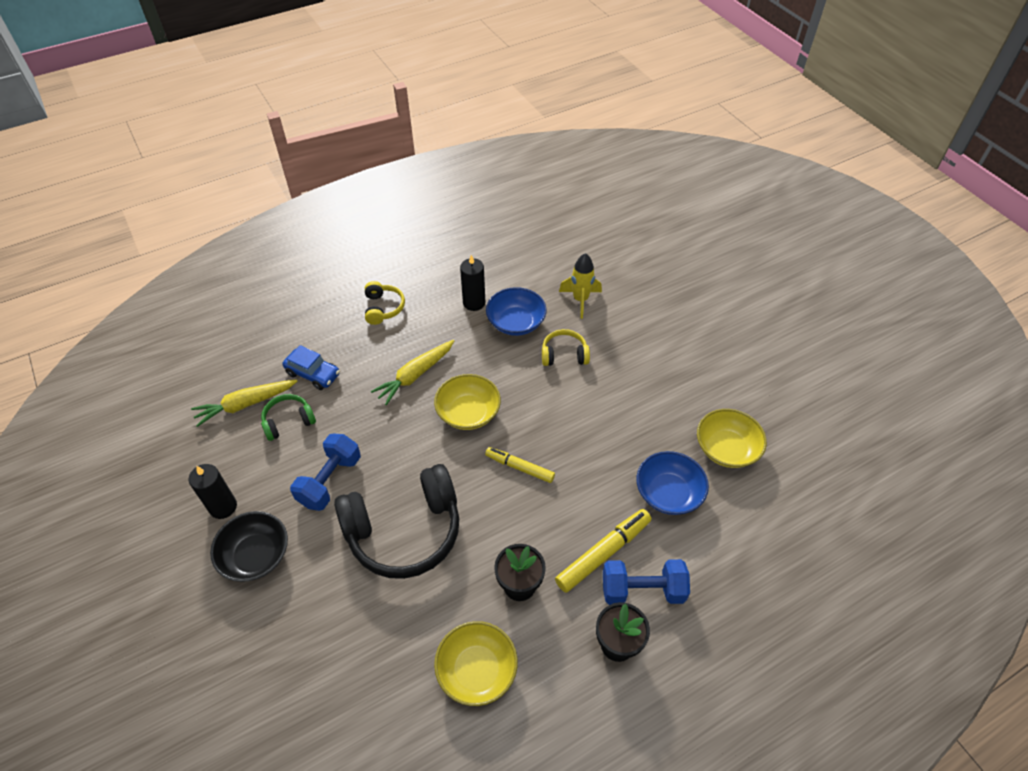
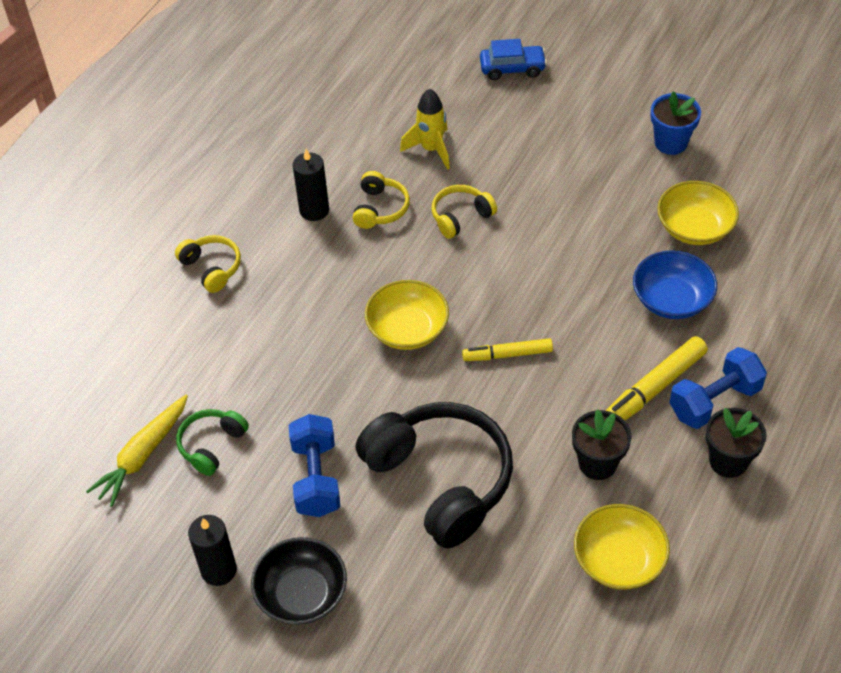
camera: 30 degrees left, 0 degrees up
(313, 374) = (194, 381): blue car -> blue car (512, 68)
(404, 531) = (440, 480): black headphones -> black headphones turned 75 degrees counterclockwise
(415, 375) = (315, 322): yellow carrot -> none
(516, 322) = (380, 208): blue bowl -> yellow headphones
(603, 553) = (653, 389): yellow marker -> yellow marker turned 150 degrees counterclockwise
(755, 377) = (670, 143): none -> blue flower pot

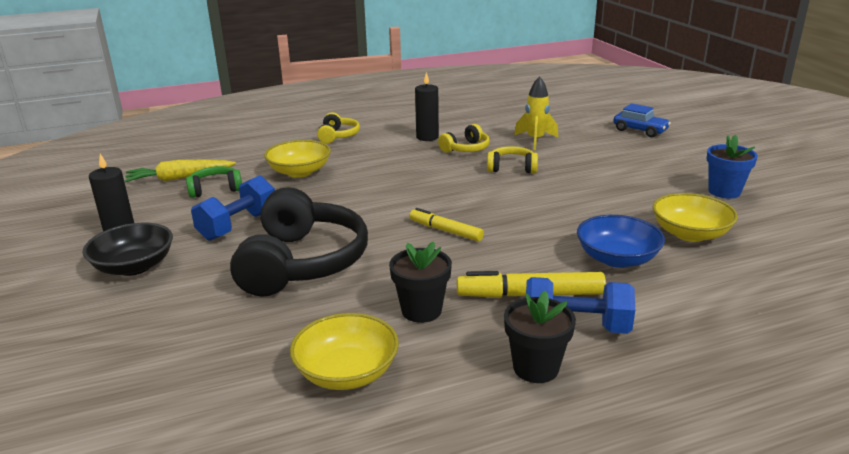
camera: 40 degrees right, 25 degrees down
(407, 329) = (400, 195): yellow bowl -> yellow bowl (299, 172)

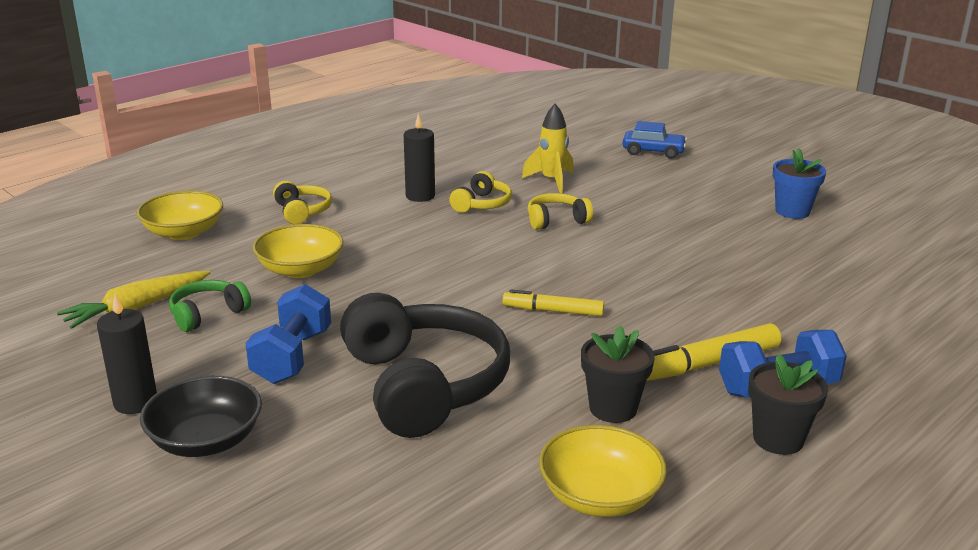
camera: 25 degrees left, 0 degrees up
(617, 258) = (754, 306): blue bowl -> none
(690, 234) = (798, 264): yellow bowl -> yellow bowl (184, 232)

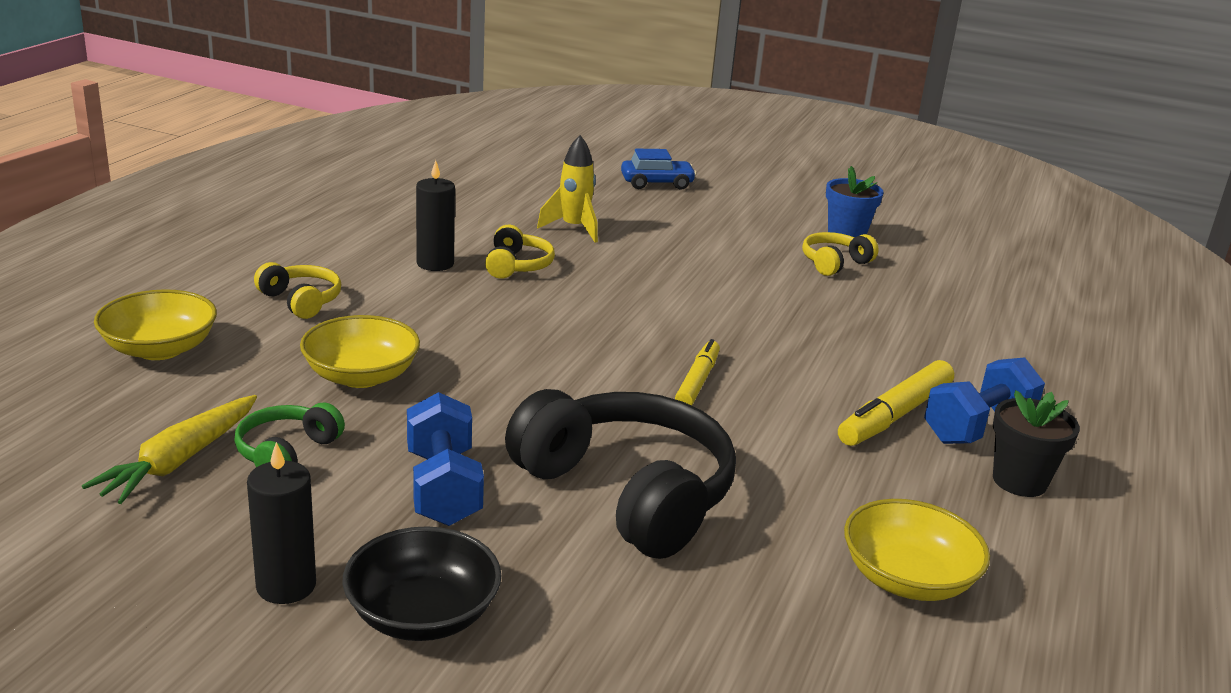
camera: 25 degrees left, 0 degrees up
(553, 311) = (697, 381): yellow marker -> yellow marker turned 120 degrees clockwise
(556, 220) = (617, 275): yellow headphones -> yellow headphones (834, 263)
(613, 408) = (844, 480): black flower pot -> none

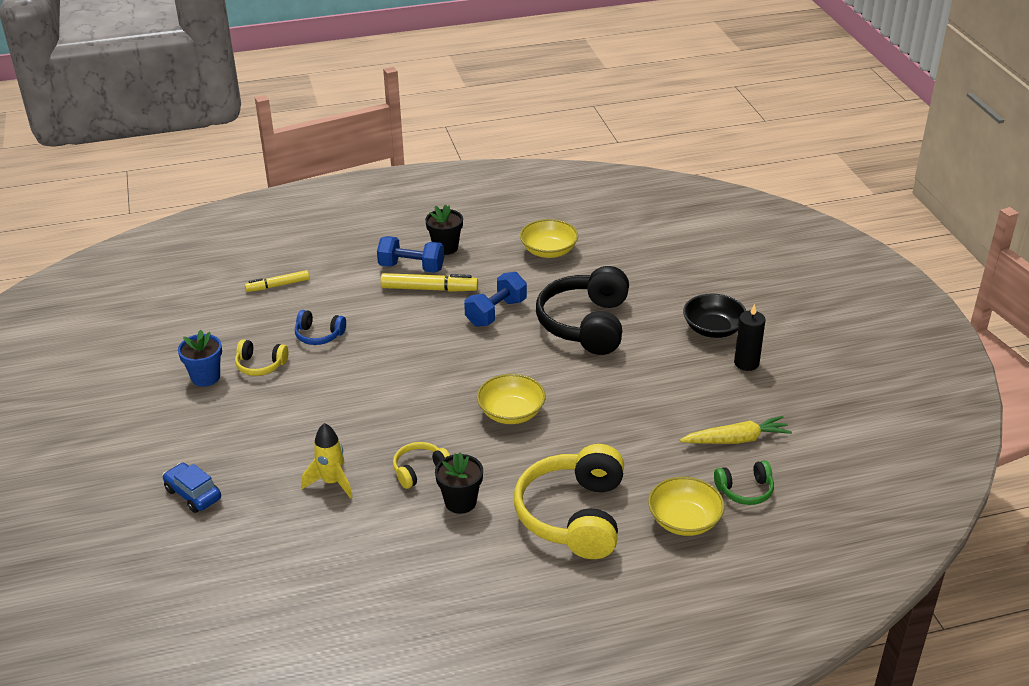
camera: 125 degrees left, 10 degrees up
(287, 452) = (689, 417): green headphones -> green headphones (745, 490)
(301, 301) = (574, 515): yellow headphones -> yellow headphones, size x2.10
(361, 376) = (609, 440): yellow bowl -> yellow bowl (511, 413)
(435, 263) = (460, 502): black candle -> black flower pot
(443, 487) = (648, 366): blue dumbbell -> blue dumbbell (496, 312)
(697, 381) = (472, 348): yellow marker -> yellow marker (278, 285)
(860, 308) = (319, 335): none -> blue headphones

